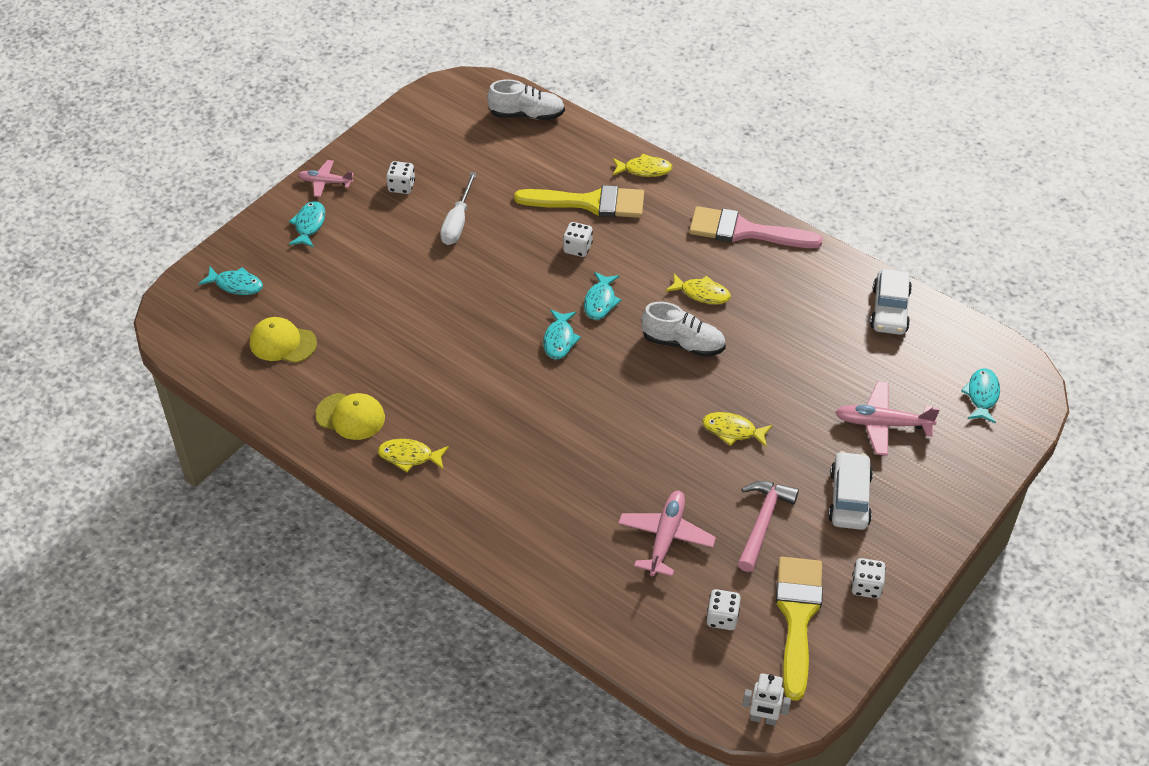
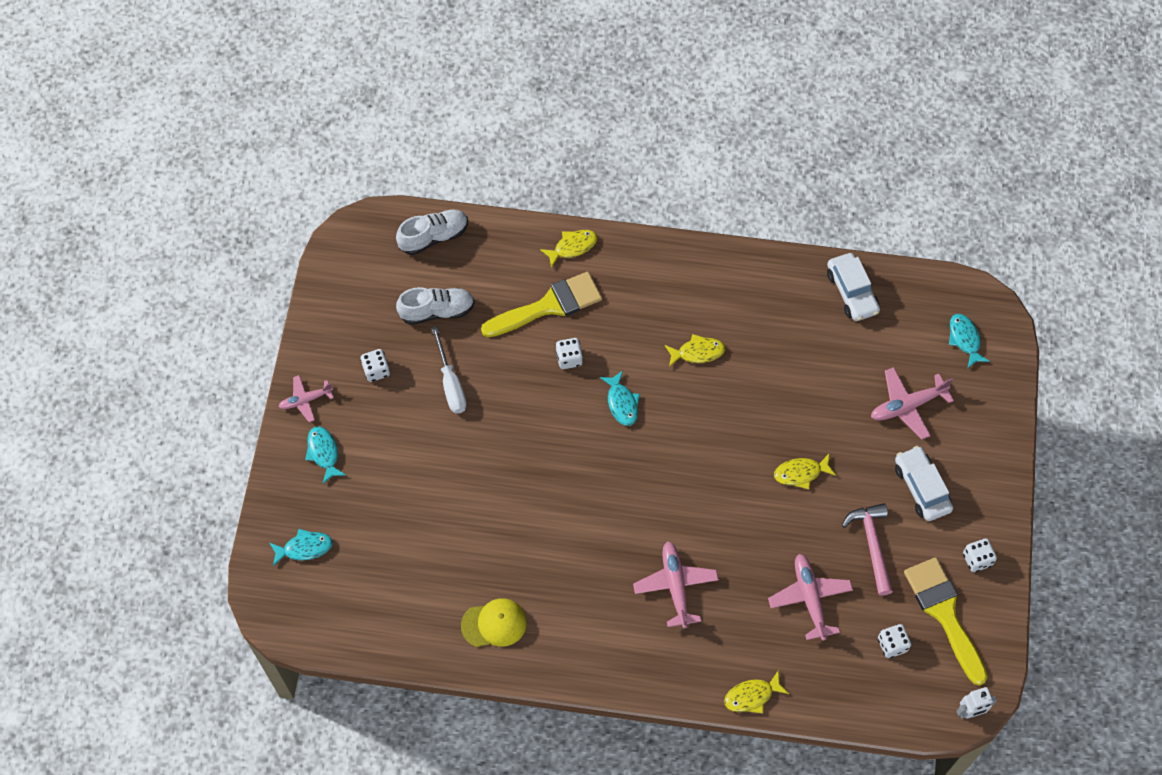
camera: 30 degrees left, 15 degrees up
(282, 343) = (387, 584): yellow cap -> none
(409, 456) = (567, 635): yellow fish -> yellow fish (752, 696)
(541, 465) = (675, 586): none -> pink plane
(559, 340) = (613, 459): turquoise fish -> none
(683, 343) = (713, 410): white shoe -> white shoe (437, 311)
(744, 231) = (693, 270): pink brush -> none

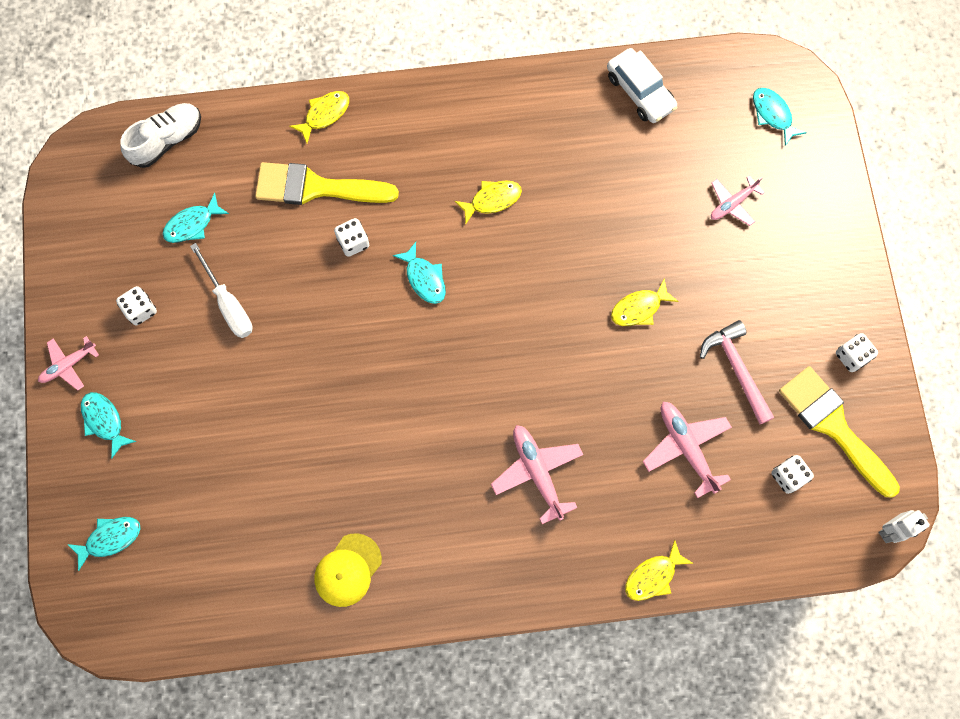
camera: 15 degrees left, 10 degrees up
(437, 311) = (192, 224): white shoe -> turquoise fish
(494, 624) = (348, 570): yellow cap -> yellow cap turned 150 degrees clockwise
(549, 305) = (316, 187): yellow brush -> yellow brush turned 135 degrees counterclockwise
(907, 406) = (732, 204): pink plane -> pink plane, size x0.65
(921, 488) = (771, 291): white car -> none

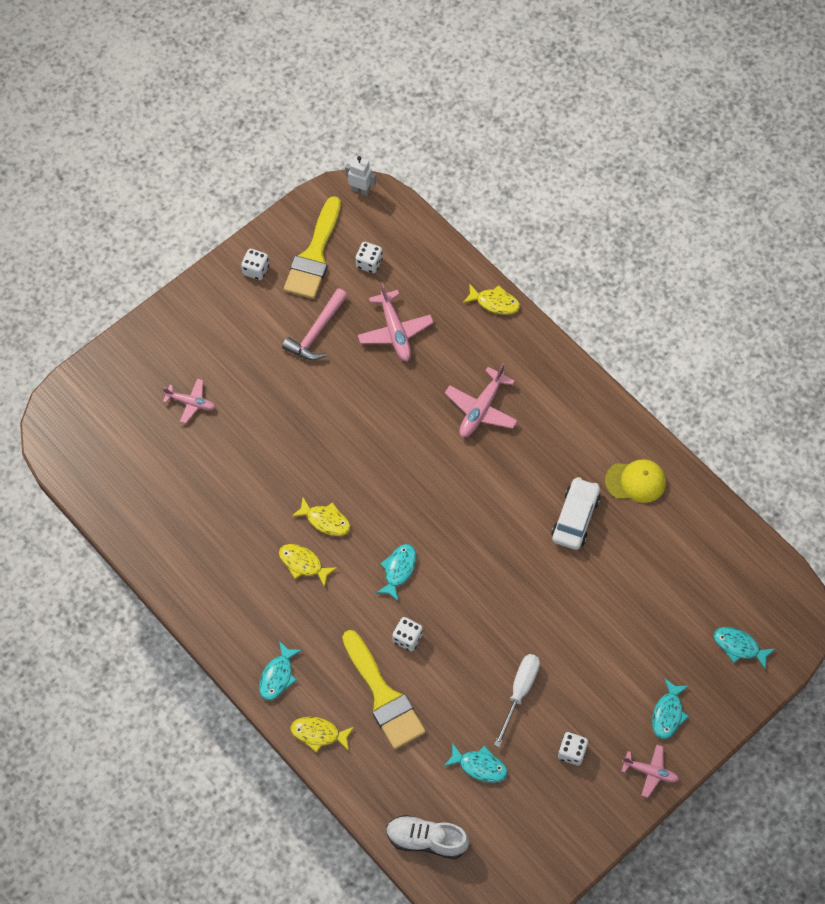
camera: 125 degrees left, 10 degrees down
(639, 308) = (316, 416): yellow fish -> yellow fish (325, 520)
(640, 91) = (139, 517): white car -> white car (575, 518)
(686, 447) = (395, 331): pink plane -> pink plane turned 45 degrees counterclockwise
(772, 114) = (97, 416): turquoise fish -> turquoise fish (278, 676)

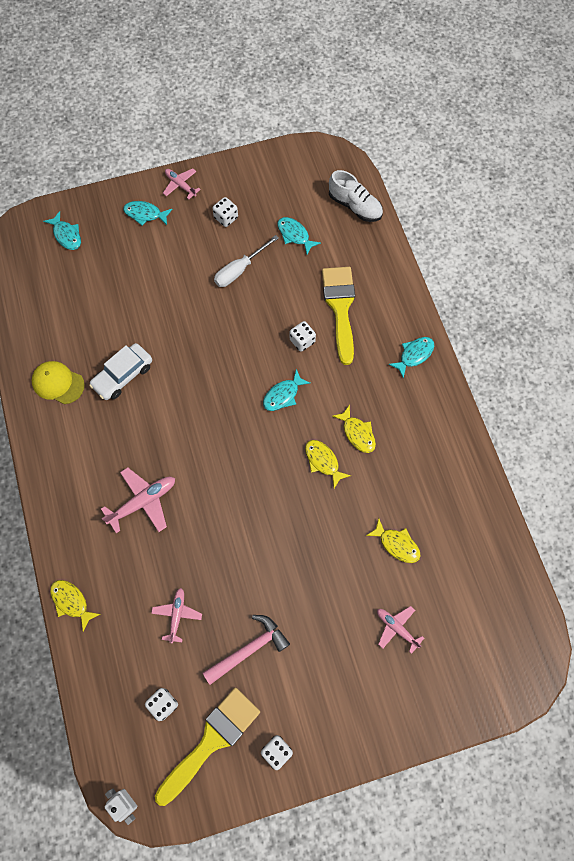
camera: 155 degrees left, 5 degrees up
(318, 734) = (400, 302): yellow fish -> yellow fish (397, 544)
(395, 331) = (177, 615): pink plane -> pink plane, size x0.65
(668, 714) = (145, 214): turquoise fish -> turquoise fish turned 120 degrees counterclockwise

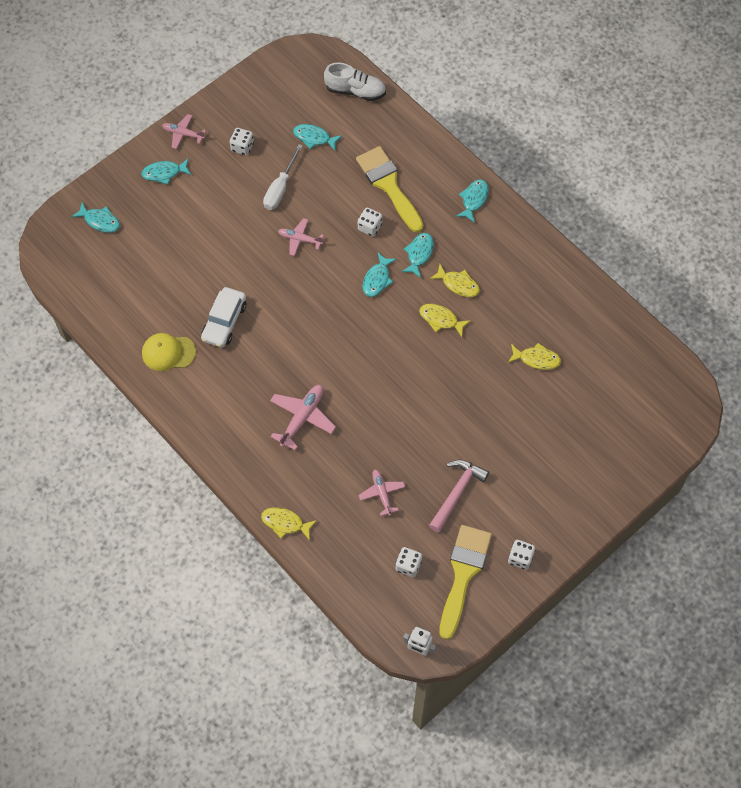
camera: 25 degrees left, 5 degrees down
(335, 386) = (419, 254): none -> turquoise fish
(396, 628) = (569, 423): pink plane -> pink plane (300, 239)

